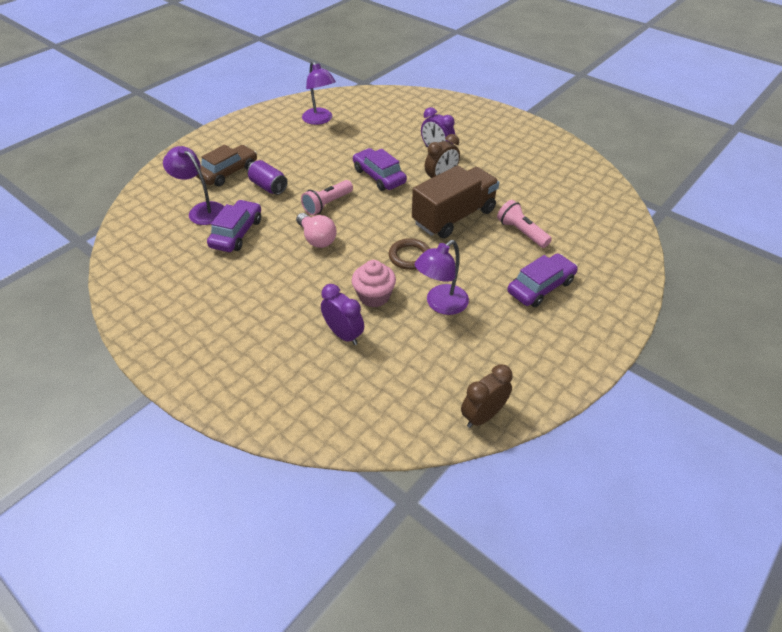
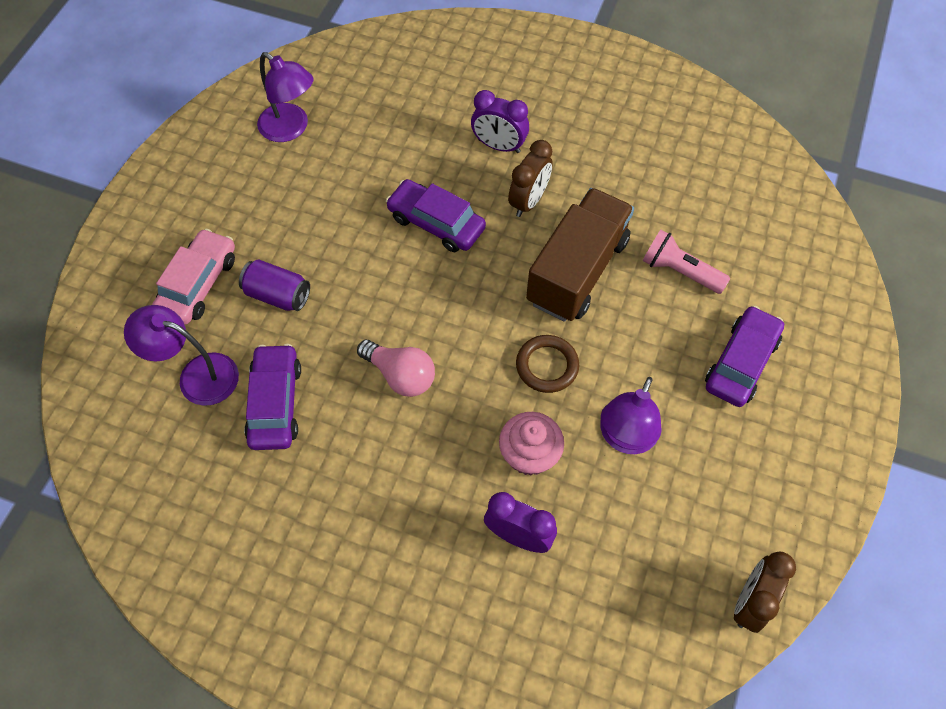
camera: 20 degrees left, 15 degrees up
(228, 172) = (198, 284): brown car -> pink car
(327, 204) = (384, 303): pink flashlight -> none

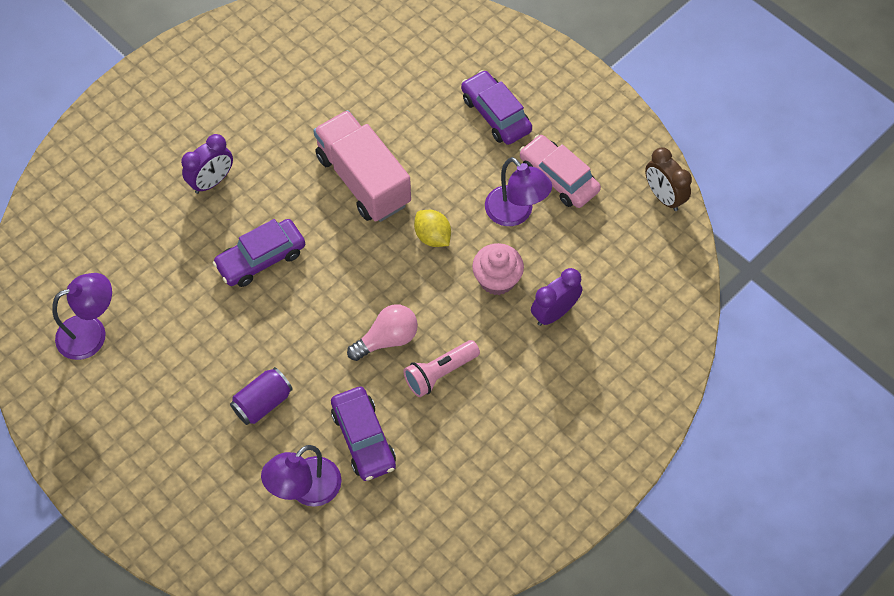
camera: 65 degrees left, 0 degrees up
(198, 284) = (216, 462): pink car -> pink car (558, 177)
(275, 403) = (363, 438): purple car -> purple car turned 135 degrees counterclockwise
(528, 201) = (280, 184): brown clock -> none
(547, 366) = (432, 236): brown ring -> yellow lemon
(577, 271) = (363, 180): brown truck -> pink truck
(680, 271) = (402, 114): pink flashlight -> pink flashlight (440, 373)

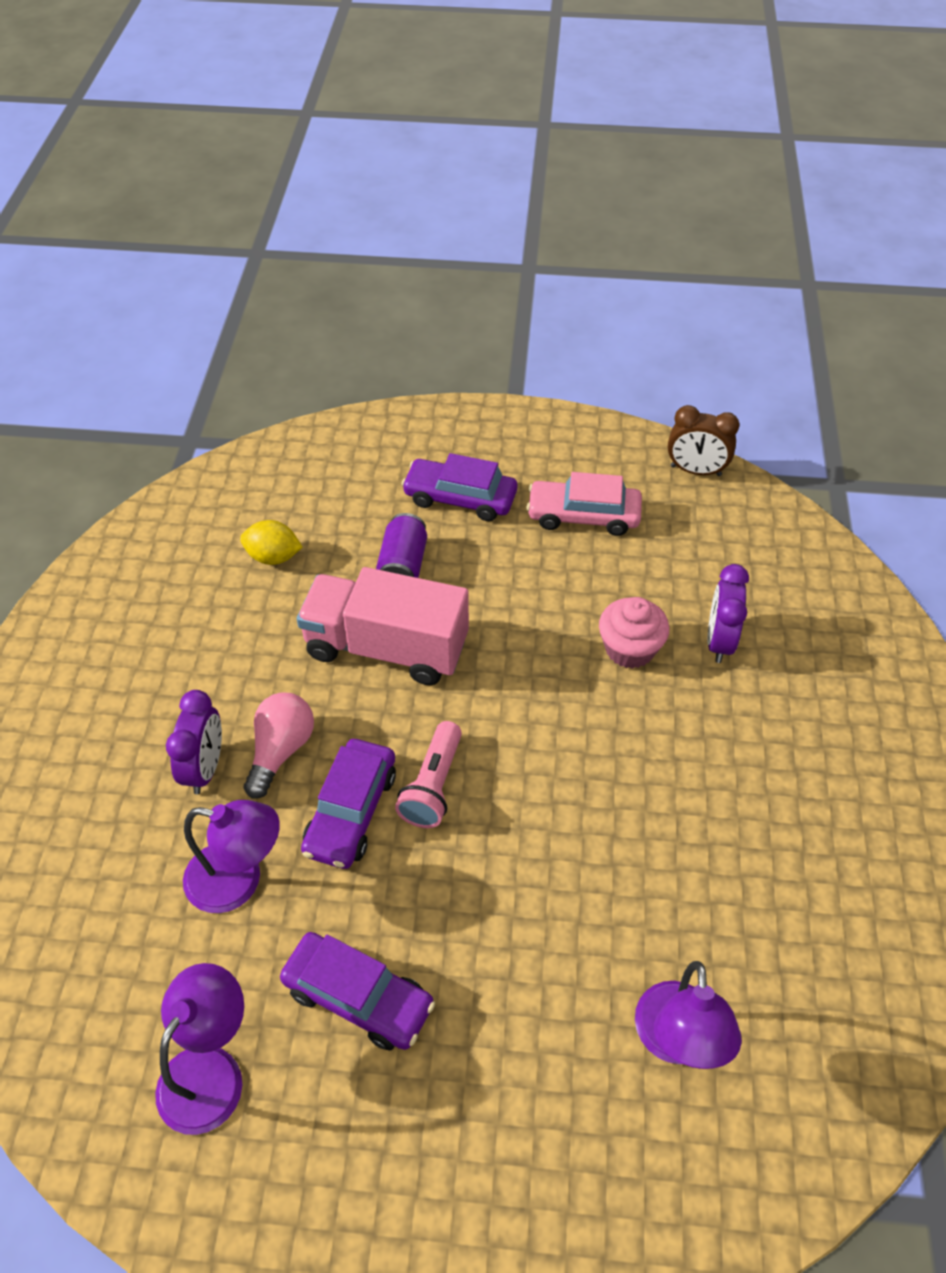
camera: 40 degrees left, 10 degrees down
(263, 403) = (520, 978): purple can -> purple can (403, 564)
(363, 438) = (675, 924): purple car -> purple car (358, 997)
(387, 339) = (584, 793): pink light bulb -> pink light bulb (281, 750)
(432, 236) = (520, 653): yellow lemon -> yellow lemon (273, 557)
(440, 373) = (677, 785): pink flashlight -> pink flashlight (433, 785)
(515, 213) = (579, 575): purple lamp -> purple lamp (239, 881)

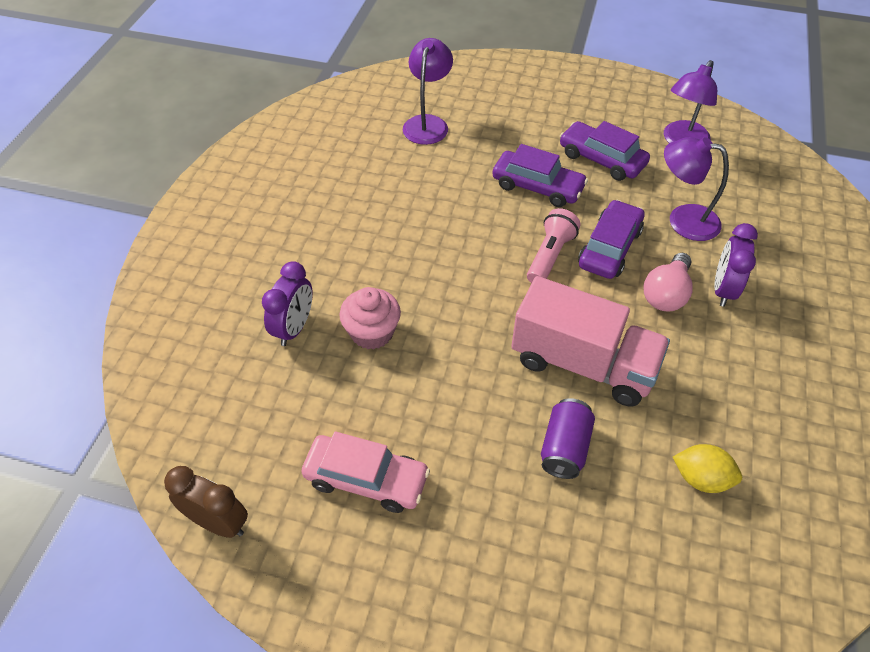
camera: 170 degrees left, 0 degrees up
(460, 498) = (496, 526): purple car -> purple car (537, 187)

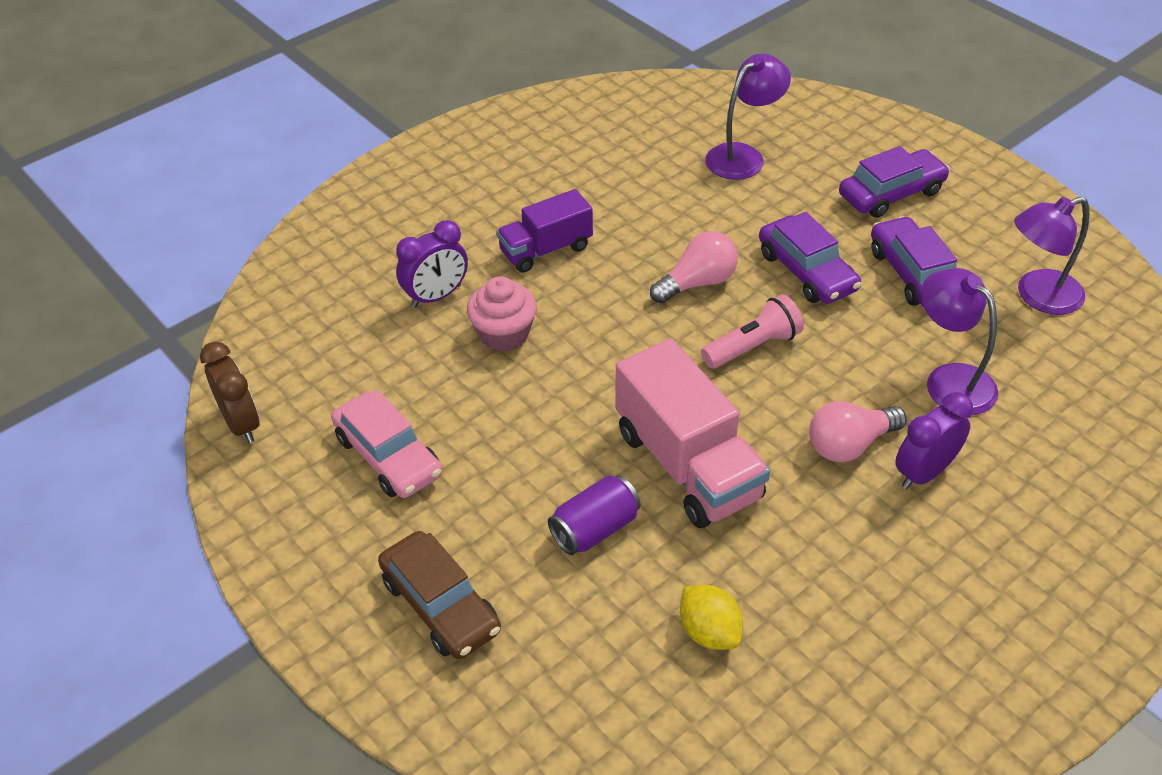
camera: 35 degrees right, 5 degrees down
(348, 252) = (546, 249): none -> purple truck
(475, 227) = (697, 283): none -> pink light bulb
(510, 578) = (440, 605): none -> brown car
(609, 248) = (829, 369): purple car -> purple car (891, 193)

